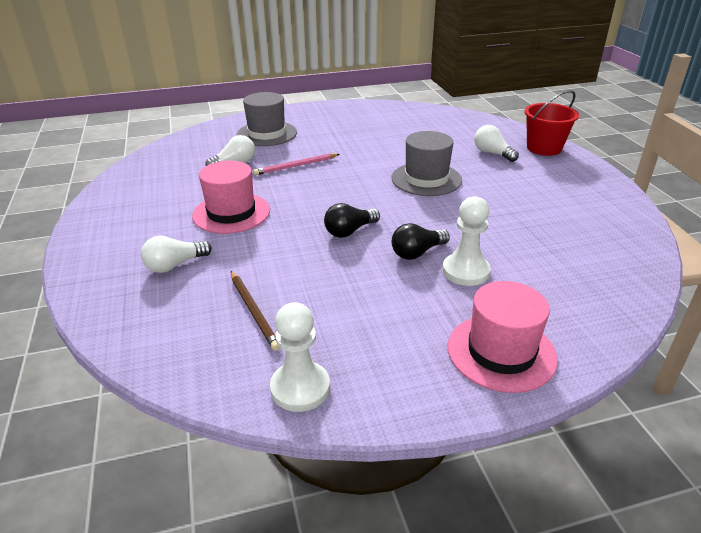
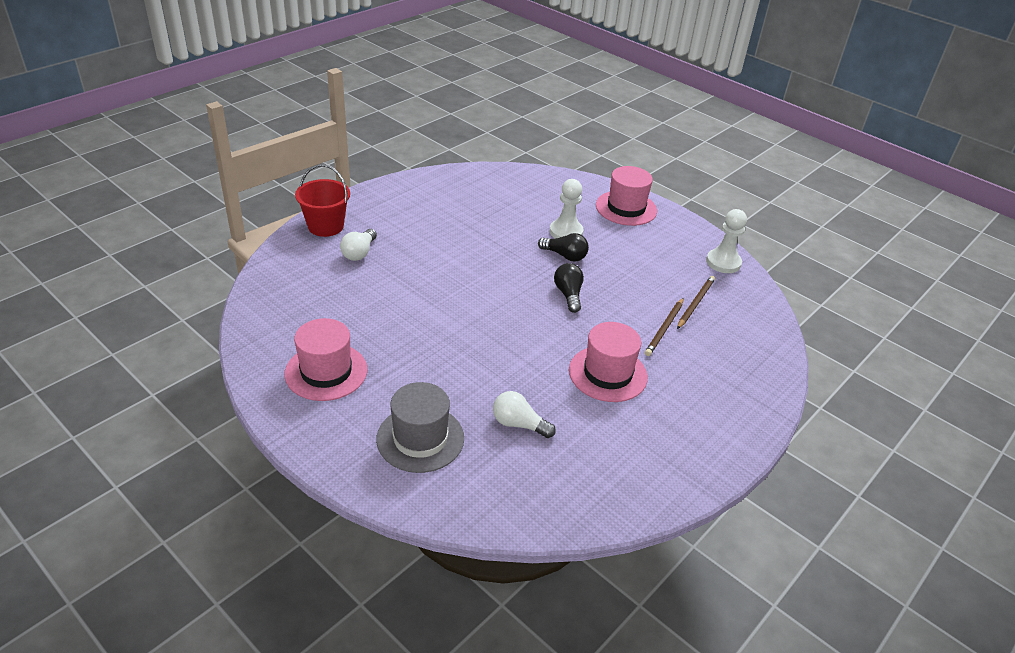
camera: 125 degrees left, 5 degrees up
(175, 265) = (699, 366): white light bulb -> none
(243, 268) = (664, 328): none -> brown pencil
(296, 166) = (486, 372): pink pencil -> none
(349, 231) = (568, 295): black light bulb -> black light bulb turned 120 degrees counterclockwise
(357, 121) = (326, 371): none -> pink hat
(426, 179) = (446, 279): grey hat -> none

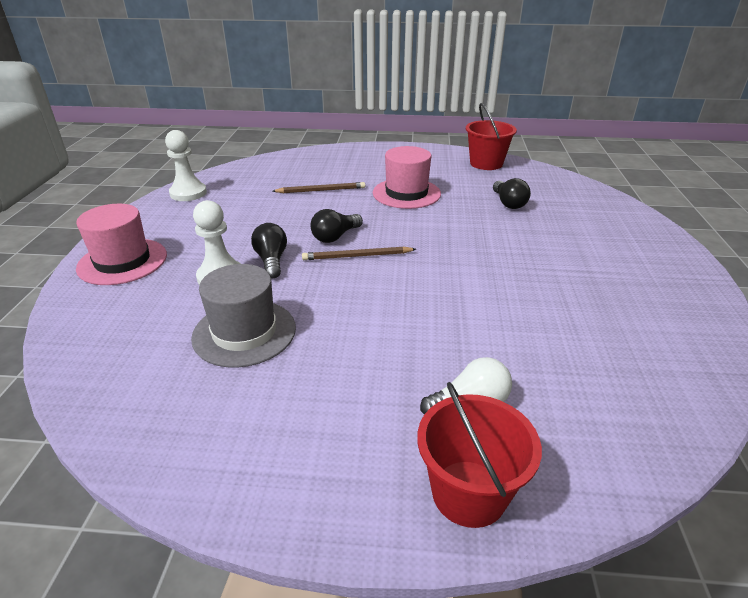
camera: 125 degrees left, 5 degrees down
(326, 371) = (637, 300): pink hat -> none
(420, 438) = (590, 227): grey hat -> grey hat (244, 332)
(519, 424) = (508, 203): white light bulb -> black light bulb
(627, 486) = (486, 163): none -> red bucket
(695, 303) = (269, 189): brown pencil -> brown pencil (357, 256)

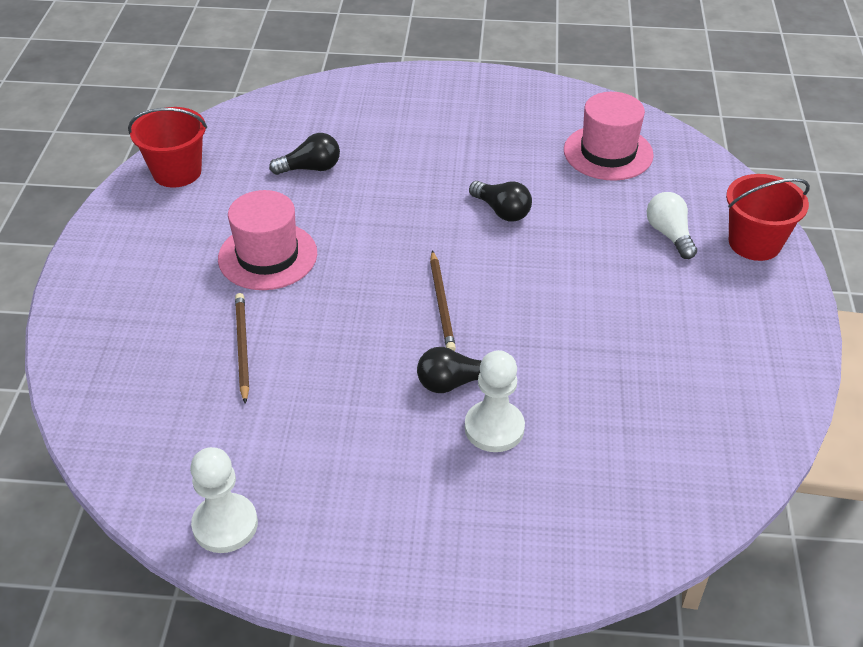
camera: 90 degrees left, 10 degrees up
(122, 261) = (459, 551): pink hat -> pink hat (608, 153)
(244, 332) = (601, 388): grey hat -> none
(335, 237) = (392, 325): black light bulb -> black light bulb (501, 211)

